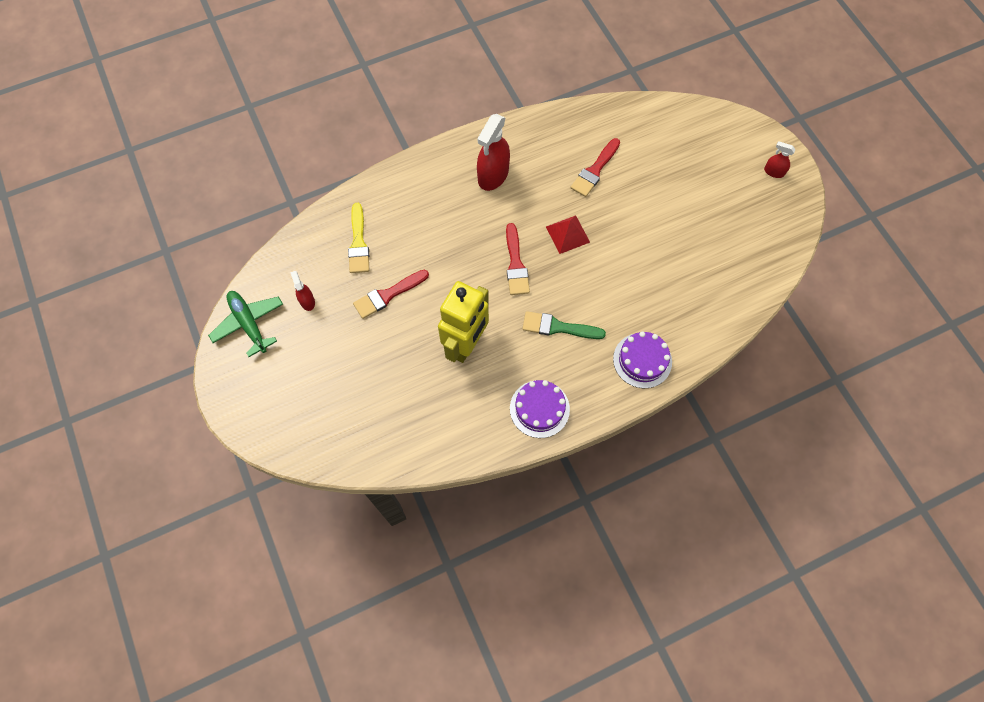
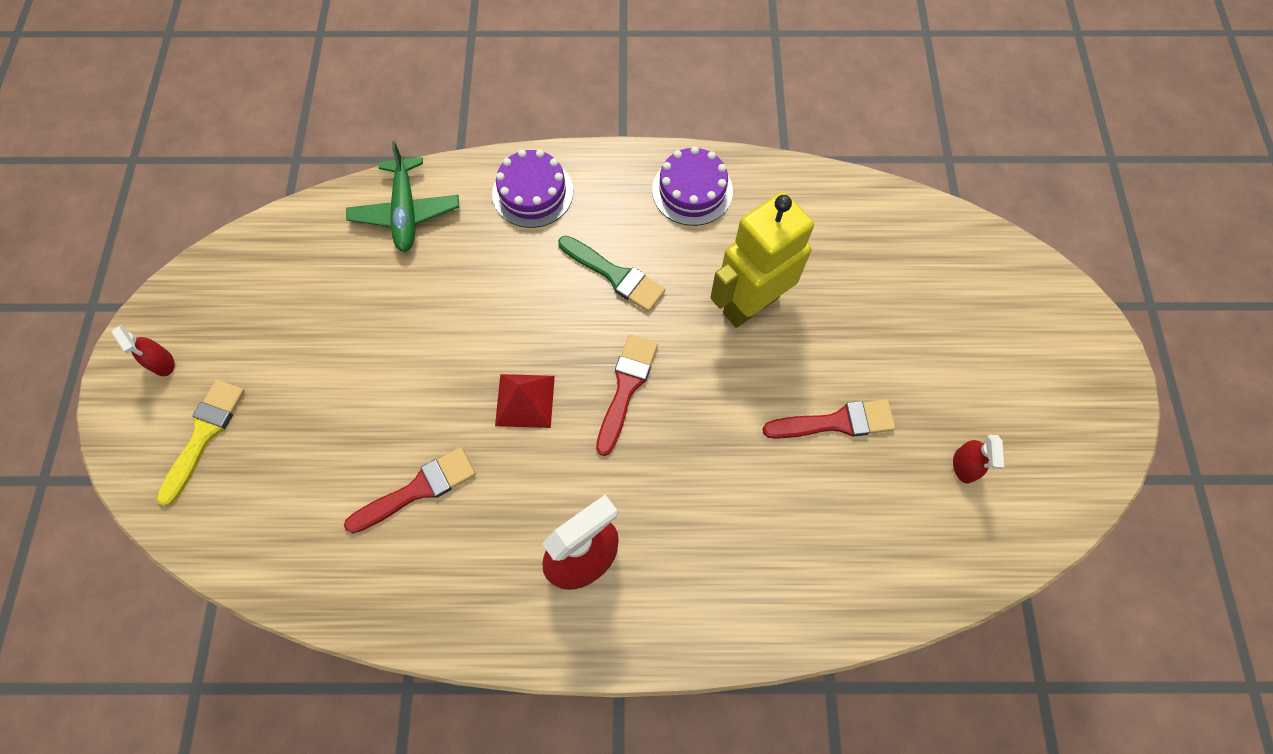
camera: 155 degrees left, 0 degrees up
(249, 324) = (1064, 468): green plane -> green plane (406, 212)
(358, 243) = (855, 531): yellow brush -> yellow brush (204, 435)

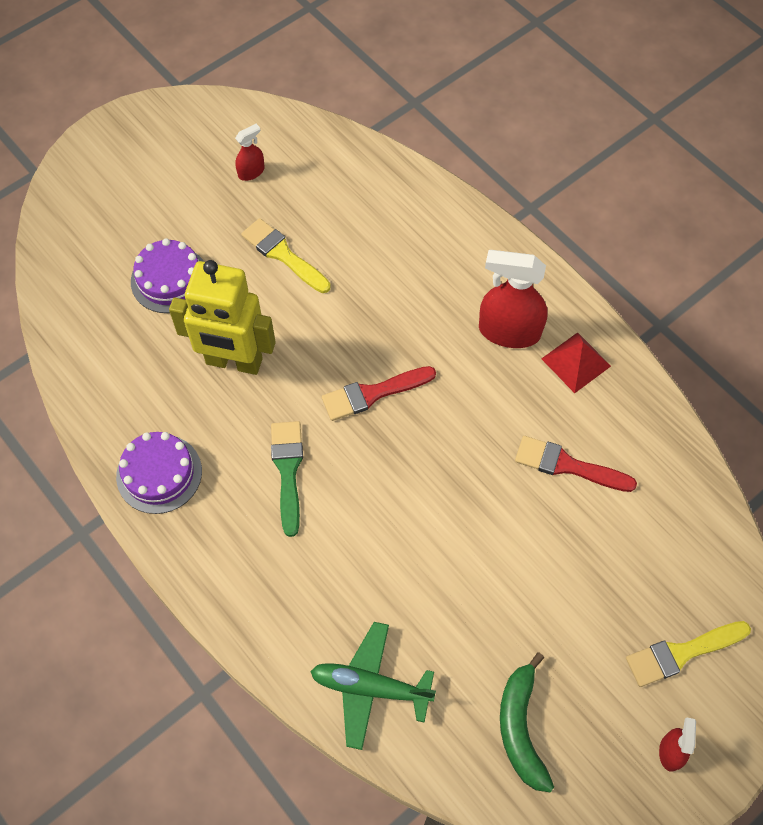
camera: 130 degrees left, 5 degrees down
(283, 281) = (520, 727): none -> green banana
(406, 212) = (370, 687): green plane -> green plane turned 120 degrees counterclockwise
(525, 400) = (443, 451): red pyramid -> red pyramid (576, 362)
(533, 192) = (263, 597): purple cake -> purple cake (170, 279)
(836, 422) = (283, 254): red brush -> yellow brush

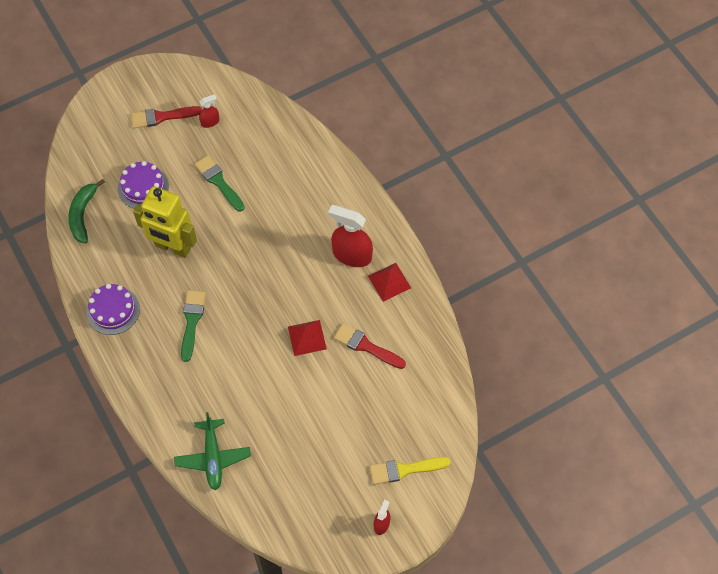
camera: 10 degrees right, 0 degrees up
(283, 254) = (218, 181): yellow brush -> green brush
(370, 687) = (213, 457): green plane -> green plane turned 120 degrees counterclockwise
(373, 394) = (255, 281): red brush -> red brush (162, 117)
(473, 467) = (307, 337): none -> red pyramid
(520, 727) = (296, 495): green banana -> green banana (83, 214)

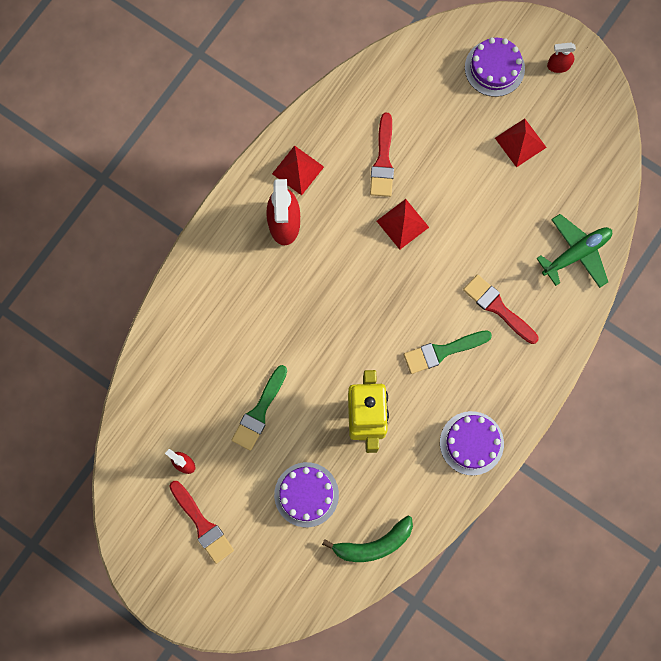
camera: 115 degrees left, 15 degrees up
(203, 376) = (497, 307): none -> red brush
(329, 459) = (520, 142): none -> red pyramid
(404, 470) = (494, 68): yellow brush -> purple cake

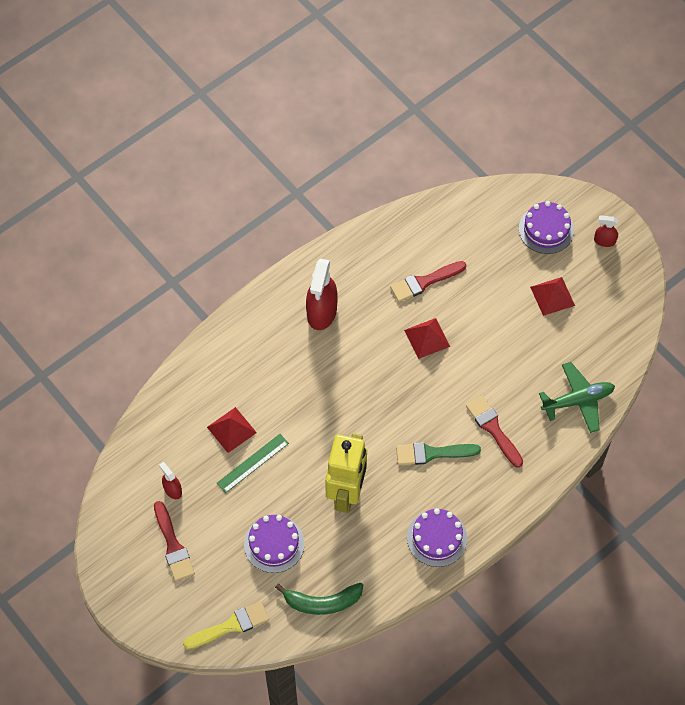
camera: 15 degrees right, 15 degrees down
(259, 411) = (253, 463): green brush -> green ruler
(287, 595) = (231, 626): none -> yellow brush
(297, 170) = (346, 272): red pyramid -> red pyramid (231, 430)
(383, 161) = (424, 282): red brush -> red brush turned 45 degrees clockwise

